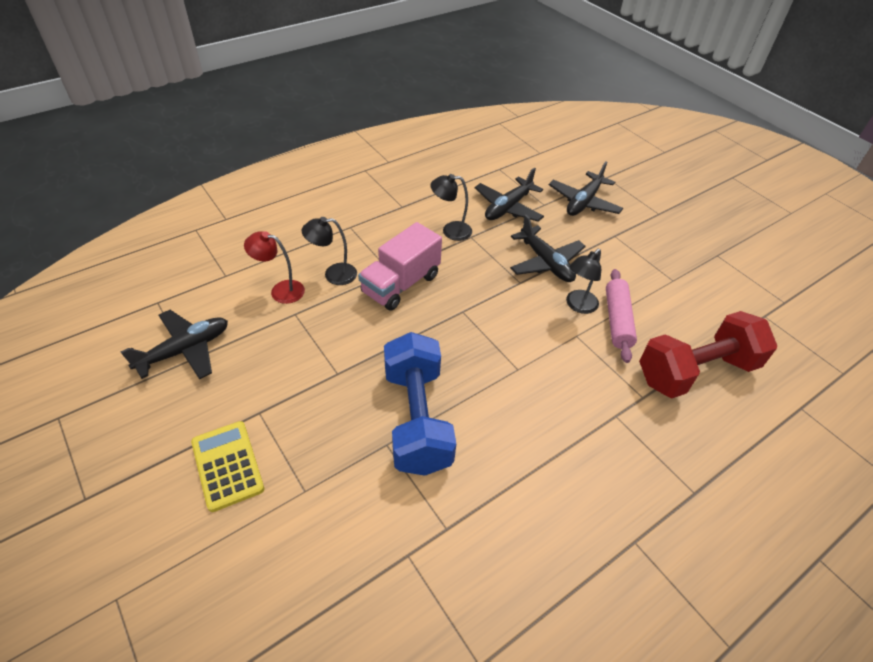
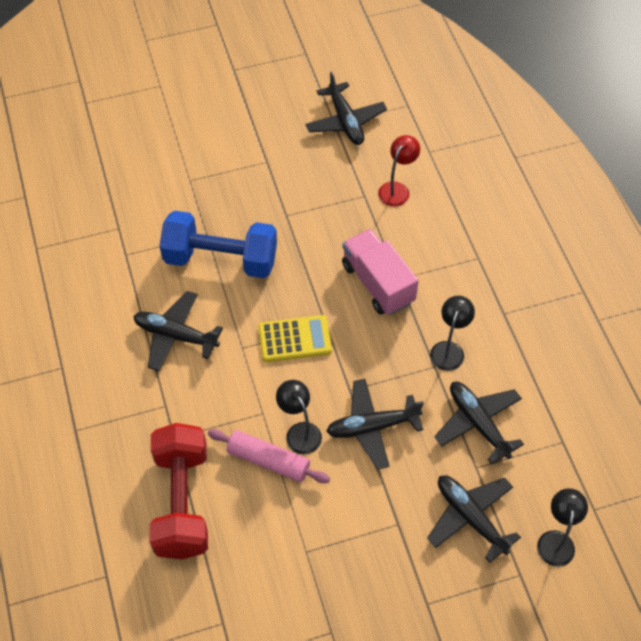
camera: 110 degrees right, 10 degrees up
(227, 465) = (228, 140): yellow calculator -> yellow calculator (295, 339)
(333, 274) = (407, 232): black lamp -> black lamp (556, 540)
(533, 432) = (176, 335): none -> black plane

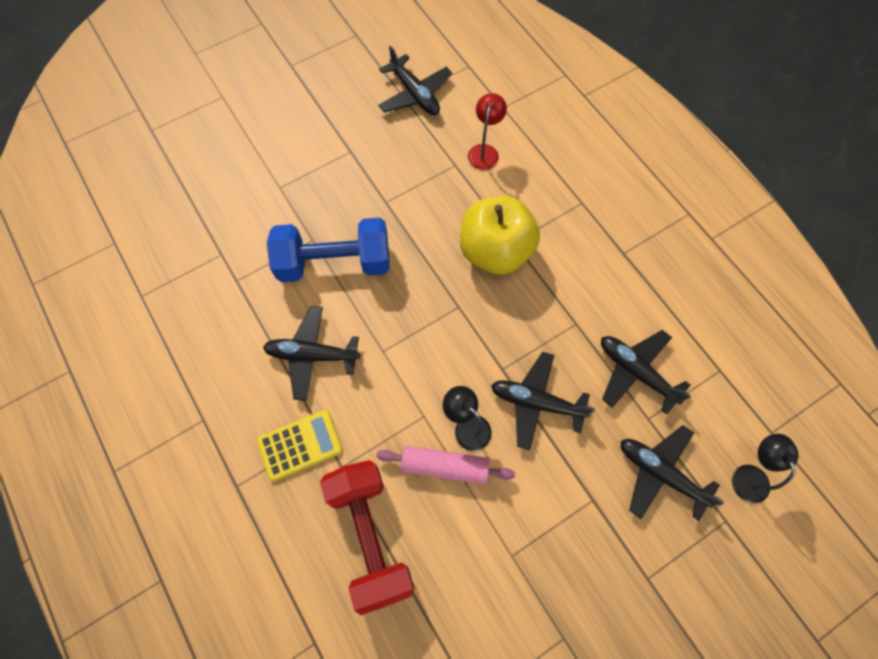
camera: 15 degrees left, 10 degrees up
(295, 339) = (432, 329): yellow calculator -> yellow calculator (300, 445)
(372, 427) = (536, 402): black plane -> black plane turned 45 degrees clockwise
(377, 283) = (495, 251): pink truck -> yellow apple
(449, 349) = (584, 302): black lamp -> none

